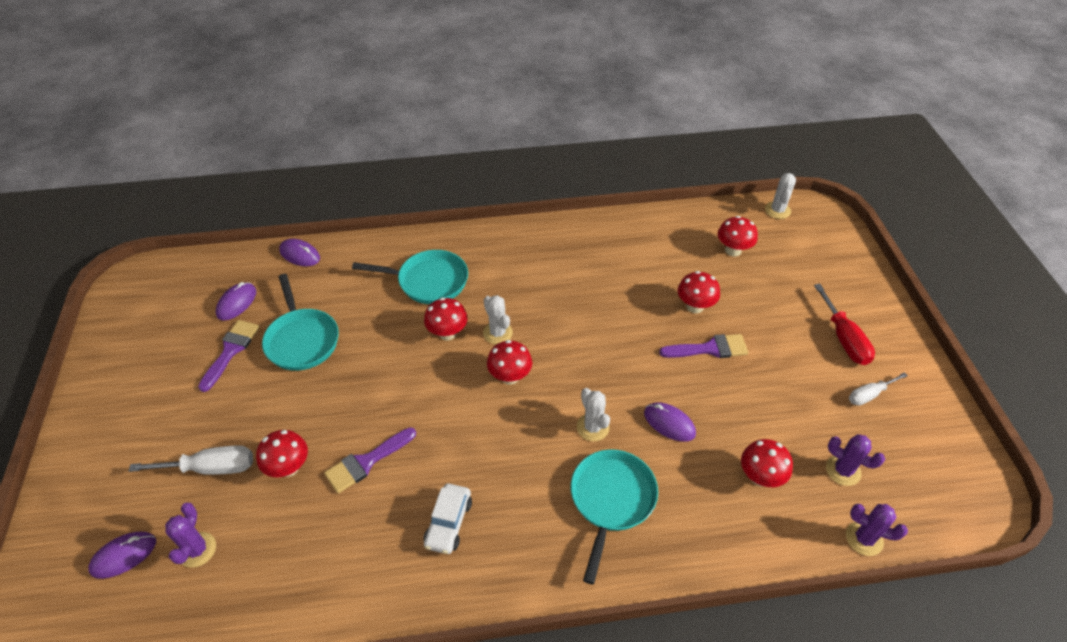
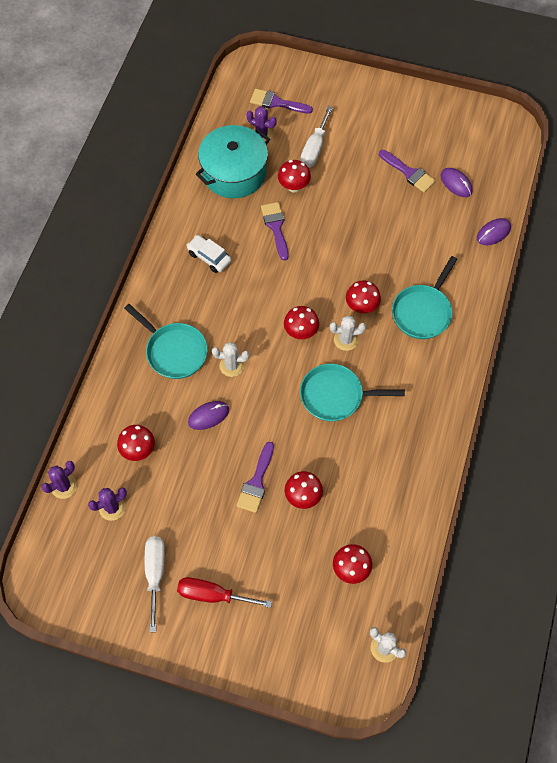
camera: 115 degrees right, 15 degrees up
(124, 556) = (276, 102): purple mouse -> purple brush
(284, 557) = (234, 172): none -> turquoise pot
(302, 340) = (399, 215): turquoise pan -> turquoise pan (335, 396)
(869, 395) = (155, 574): white screwdriver -> white screwdriver, size x1.55

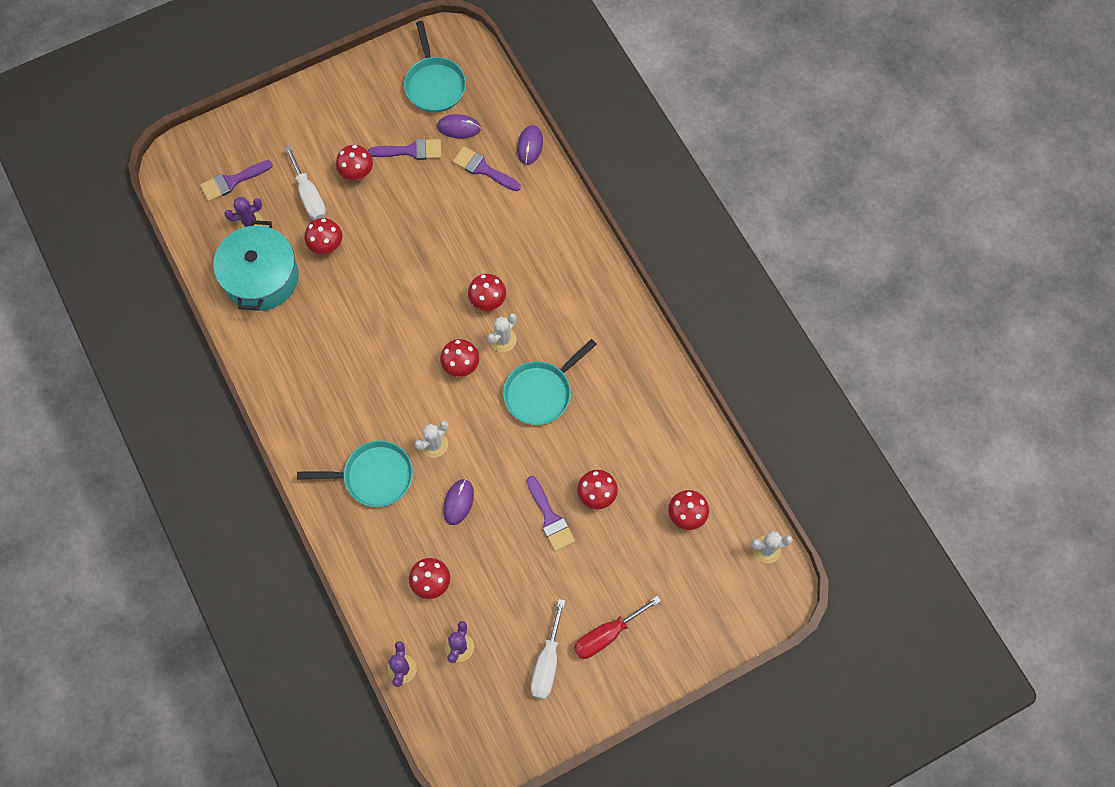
camera: 45 degrees left, 5 degrees up
(155, 574) = (547, 663): white screwdriver -> white screwdriver turned 120 degrees counterclockwise
(209, 257) = (319, 370): white car -> none
(275, 227) = (348, 295): purple brush -> purple brush (483, 169)
(359, 159) = (357, 173): none -> red mushroom
(423, 312) = (540, 262): turquoise pan -> turquoise pan (434, 84)

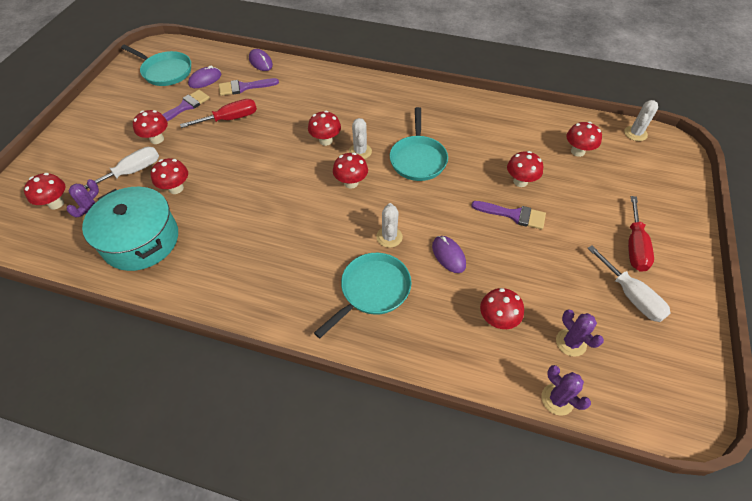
camera: 45 degrees left, 15 degrees down
(232, 181) = (56, 203): purple brush -> red mushroom
(309, 196) = (132, 172): white screwdriver -> white screwdriver turned 60 degrees counterclockwise
(435, 201) = (230, 119): none -> red screwdriver

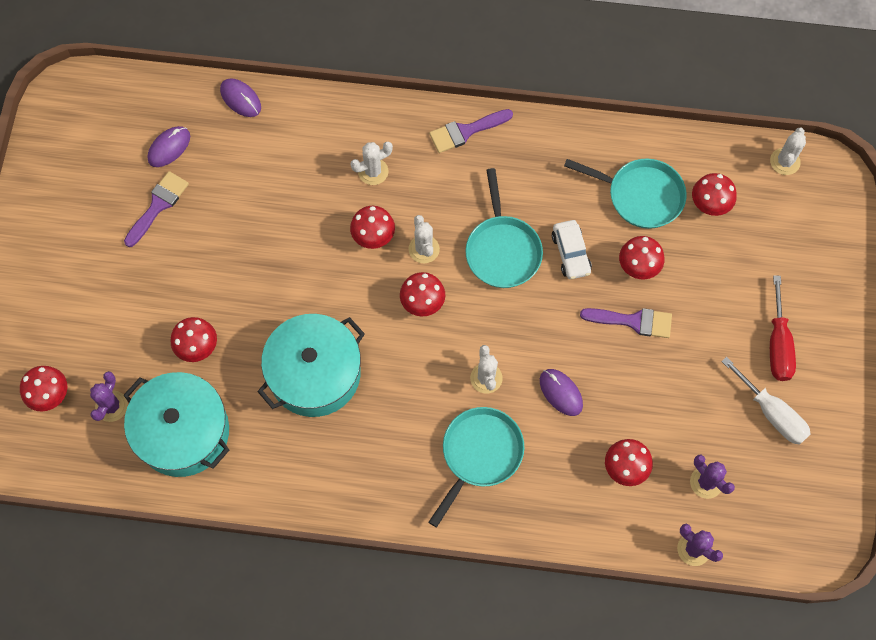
camera: 10 degrees left, 15 degrees up
(132, 172) = (129, 330): white screwdriver -> none
(157, 139) = (141, 270): red mushroom -> none
(165, 71) = (103, 140): turquoise pan -> turquoise pan (640, 195)
(230, 119) = (231, 218): red screwdriver -> none
(244, 87) = (231, 154): purple brush -> purple brush (465, 131)
(256, 216) = (315, 373): none -> turquoise pot
(336, 106) = (373, 171): none -> white cactus
(469, 167) = (570, 253): none -> white car

